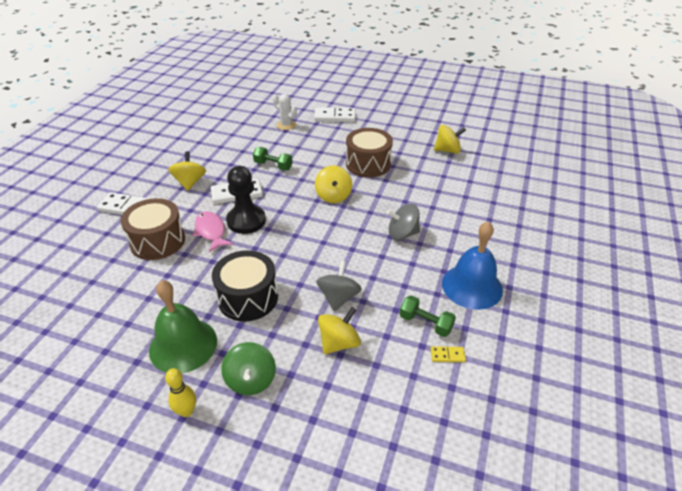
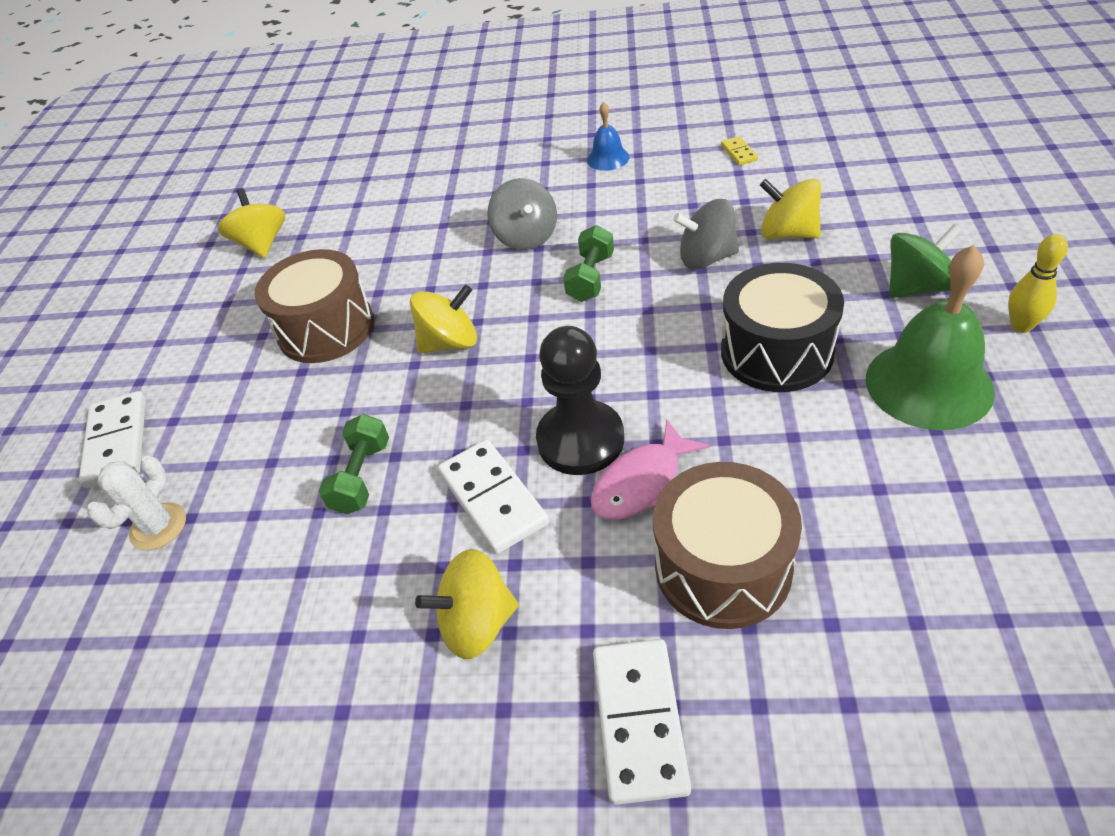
camera: 100 degrees left, 5 degrees up
(425, 323) = (700, 177): green dumbbell -> green dumbbell (591, 278)
(472, 286) = (608, 158): blue bell -> blue bell, size x0.50

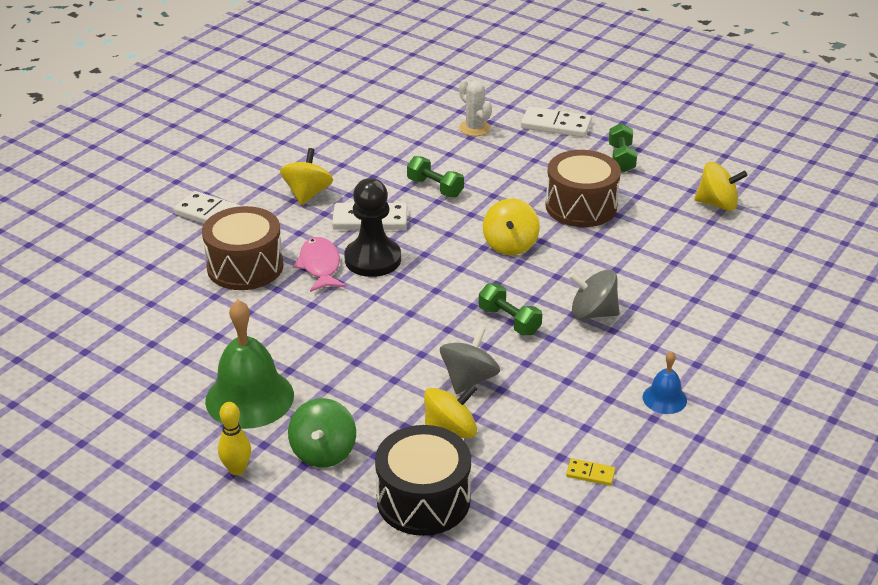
camera: 115 degrees right, 10 degrees down
(190, 345) = (621, 158): none -> green dumbbell
(776, 352) = (347, 358): black drum -> black drum (423, 500)

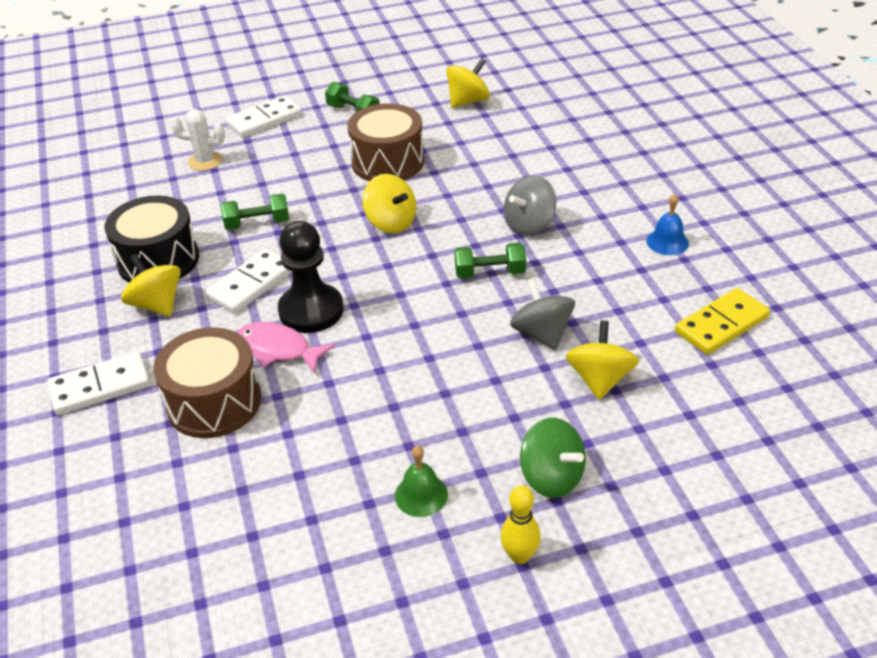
camera: 50 degrees left, 5 degrees up
(249, 398) = (421, 495): green bell -> green bell, size x0.50
(423, 500) = (673, 440): black drum -> black drum (158, 260)
(590, 474) = (721, 324): yellow domino -> yellow domino, size x2.02

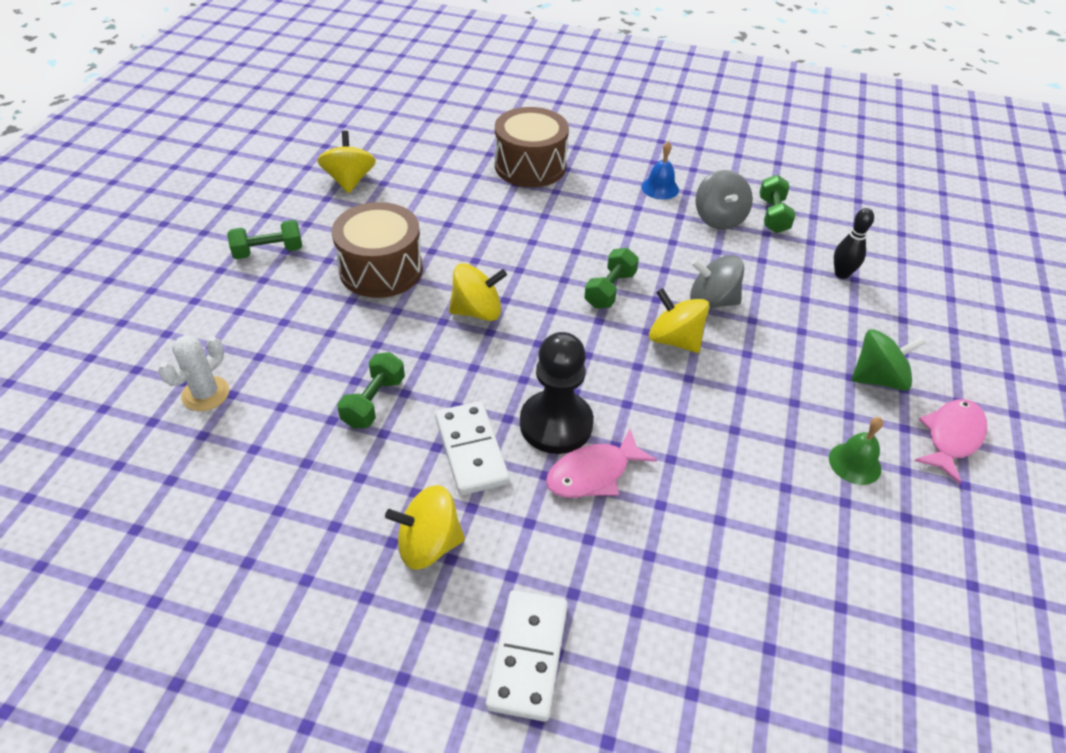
camera: 60 degrees left, 5 degrees up
(158, 260) = (348, 511): black drum -> none
(214, 402) = (633, 559): brown drum -> brown drum (530, 166)
(264, 120) = (191, 315): white domino -> none
(519, 556) = (951, 437): yellow bowling pin -> pink fish
(529, 225) = (568, 238): grey spinning top -> grey spinning top (719, 218)
(599, 379) = (788, 300): yellow spinning top -> yellow spinning top (674, 340)
(685, 402) = (841, 274): none -> black bowling pin
(721, 324) = (773, 215): yellow domino -> green dumbbell

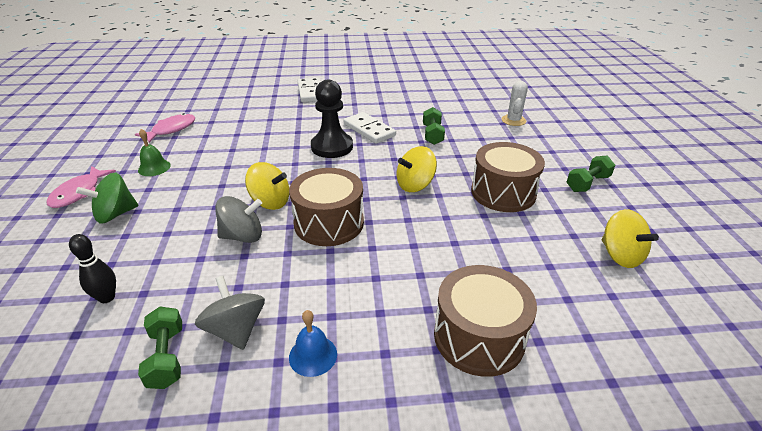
camera: 160 degrees right, 10 degrees down
(428, 544) = (366, 104): yellow spinning top -> none
(593, 473) = (304, 135): pink fish -> pink fish (171, 130)
(610, 290) = (329, 223): green dumbbell -> brown drum

